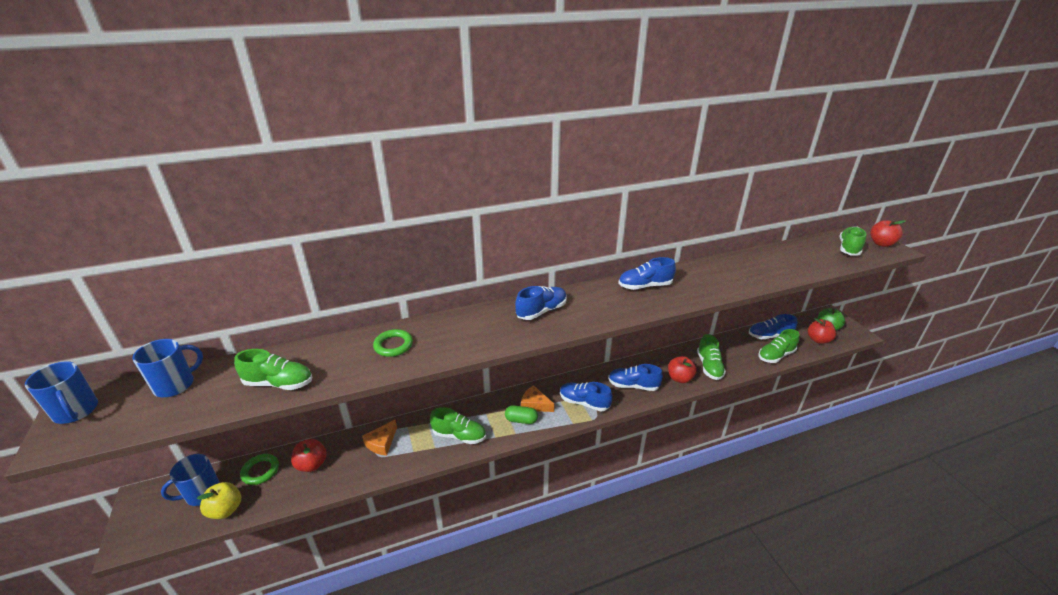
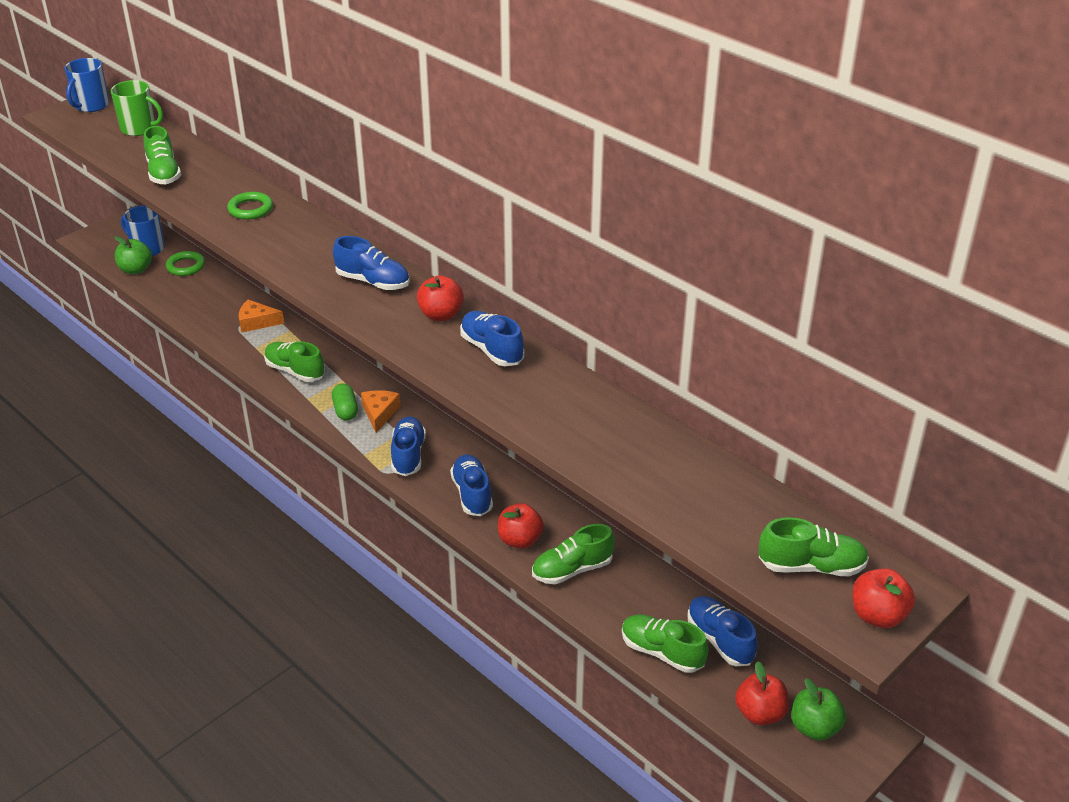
camera: 65 degrees right, 5 degrees up
(175, 385) = (139, 129): blue mug -> green mug
(226, 510) = (135, 270): yellow apple -> green apple
(312, 464) = (207, 292): red apple -> red apple (441, 315)
(459, 435) = (295, 371): green shoe -> green shoe turned 135 degrees clockwise

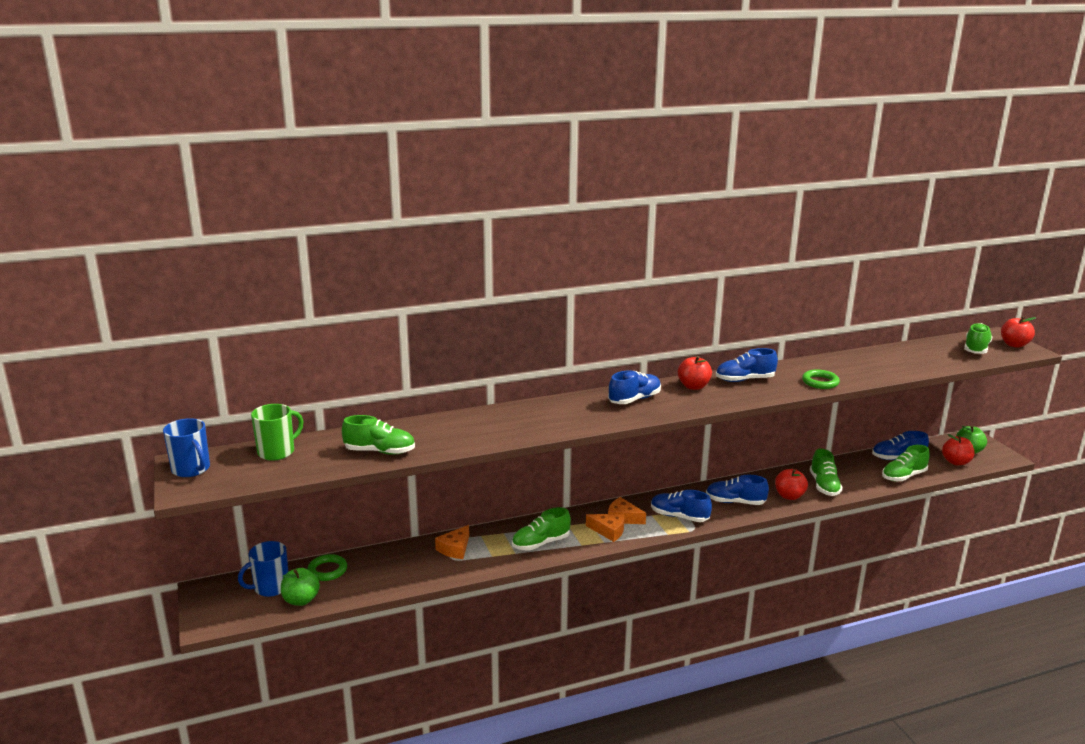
camera: 65 degrees left, 15 degrees down
(250, 209) = (485, 425): green ring -> green ring (820, 382)
(345, 410) = (609, 531): green capsule -> orange cheese

